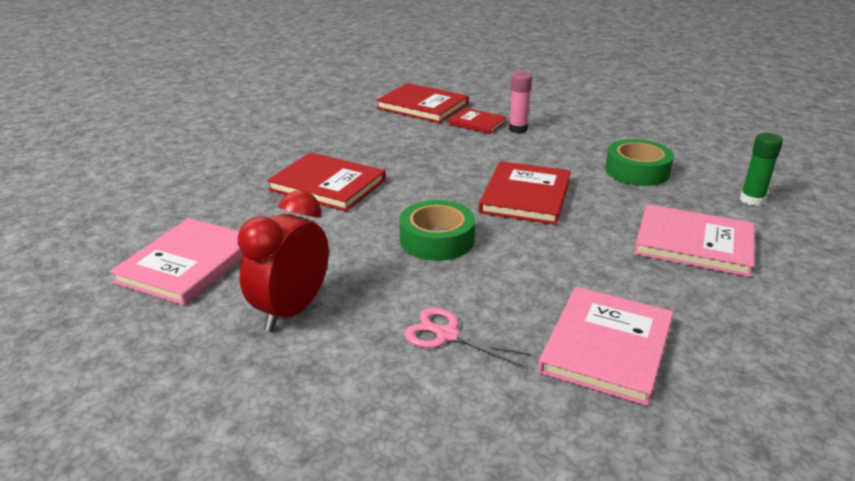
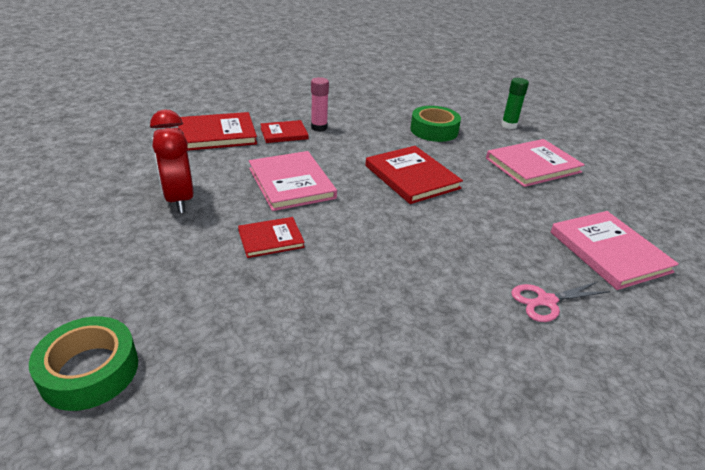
camera: 50 degrees left, 5 degrees up
(188, 264) = (296, 385): pink book -> pink book (291, 183)
(292, 311) = (444, 358): red clock -> red clock (179, 199)
(327, 185) = (271, 239): red book -> red book, size x0.60
(437, 240) = (423, 239): green tape -> green tape (89, 371)

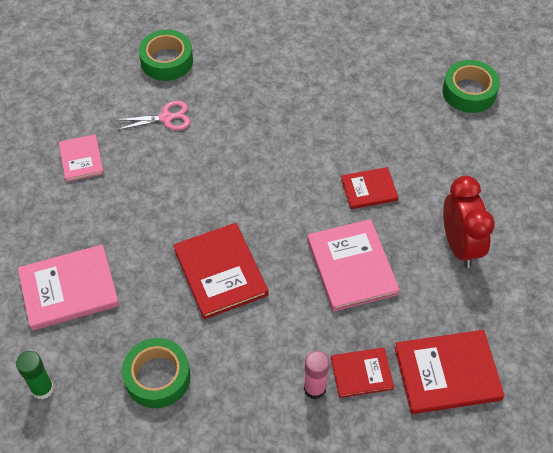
camera: 170 degrees left, 20 degrees up
(606, 389) = (167, 61): none -> green tape
(609, 252) = (81, 159): pink book -> pink book, size x0.60

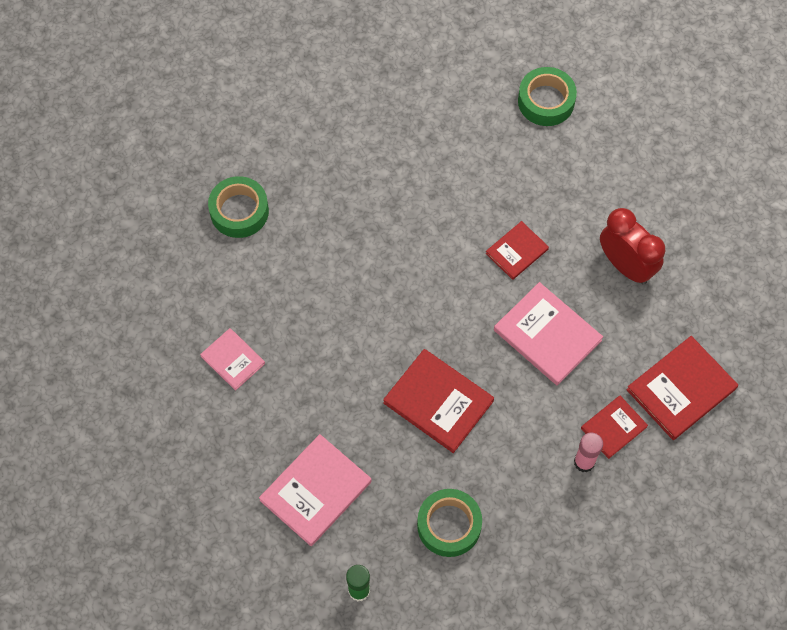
camera: 30 degrees left, 10 degrees up
(166, 118) = (283, 274): pink scissors -> none

